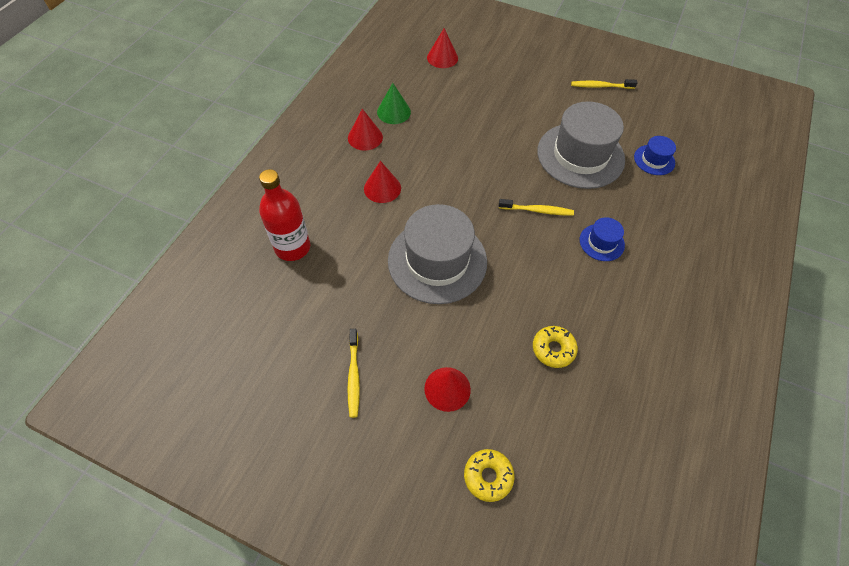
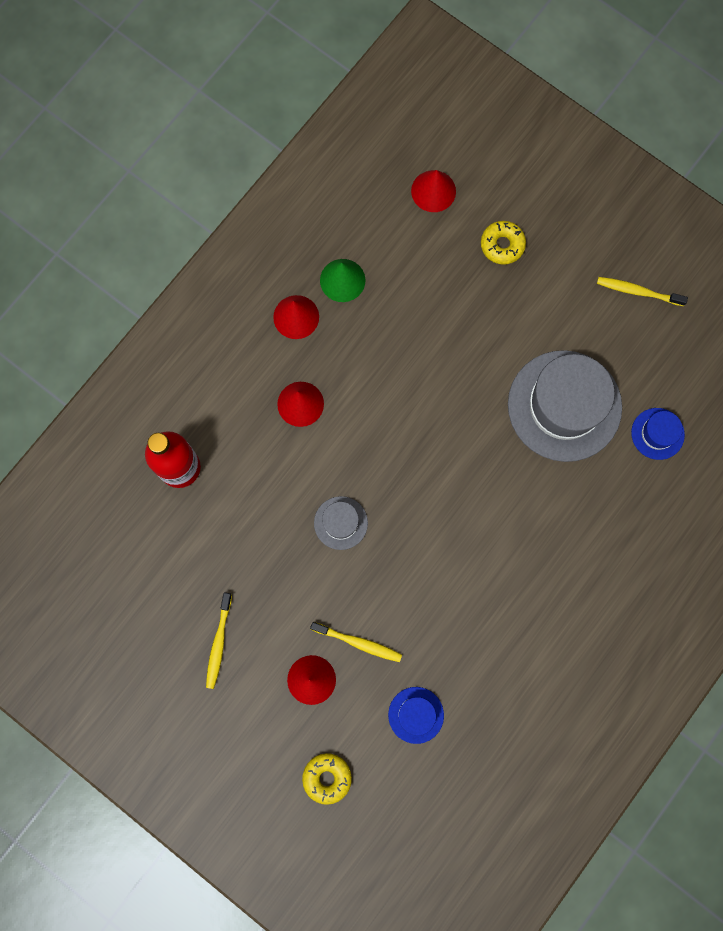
camera: 15 degrees right, 20 degrees up
(437, 261) = (340, 523): grey hat -> grey hat, size x0.46
(537, 210) = (480, 479): yellow toothbrush -> yellow toothbrush (358, 643)
(553, 349) = (436, 662): yellow donut -> yellow donut (502, 245)
(601, 242) = (541, 541): blue hat -> blue hat (416, 715)

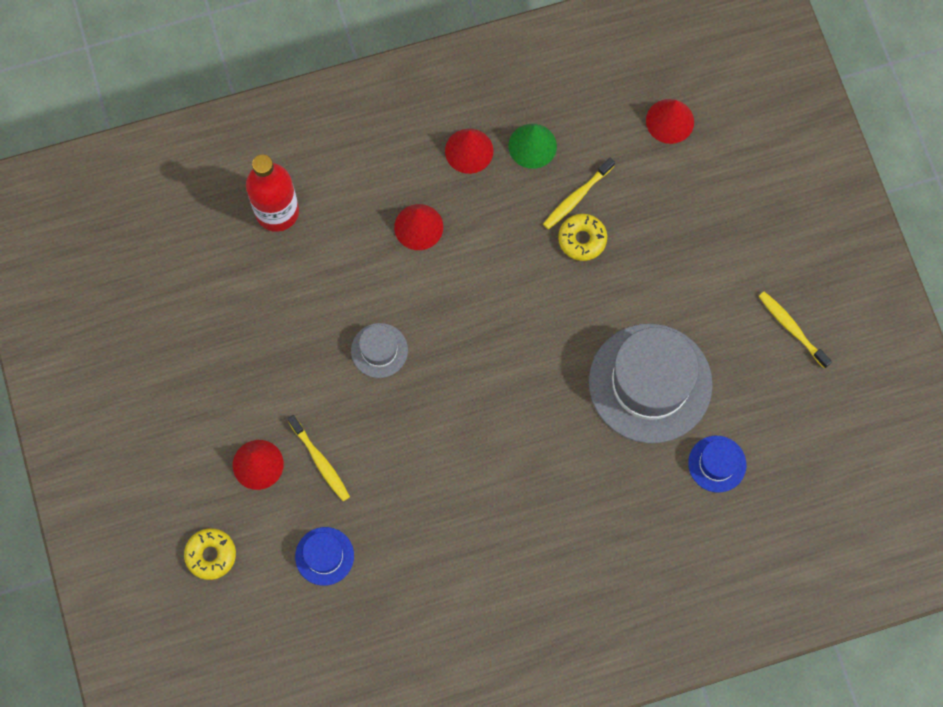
camera: 35 degrees right, 5 degrees down
(219, 643) = (203, 380): yellow toothbrush -> yellow toothbrush (576, 197)
(502, 245) = (697, 207): yellow donut -> yellow donut (582, 239)

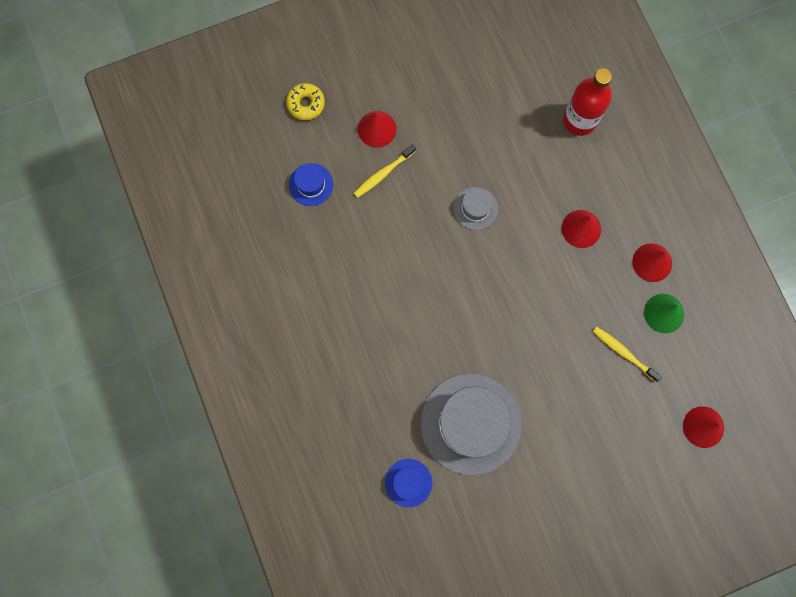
camera: 85 degrees right, 5 degrees up
(582, 239) = (587, 360): yellow donut -> none
(791, 328) = (531, 541): yellow toothbrush -> none

